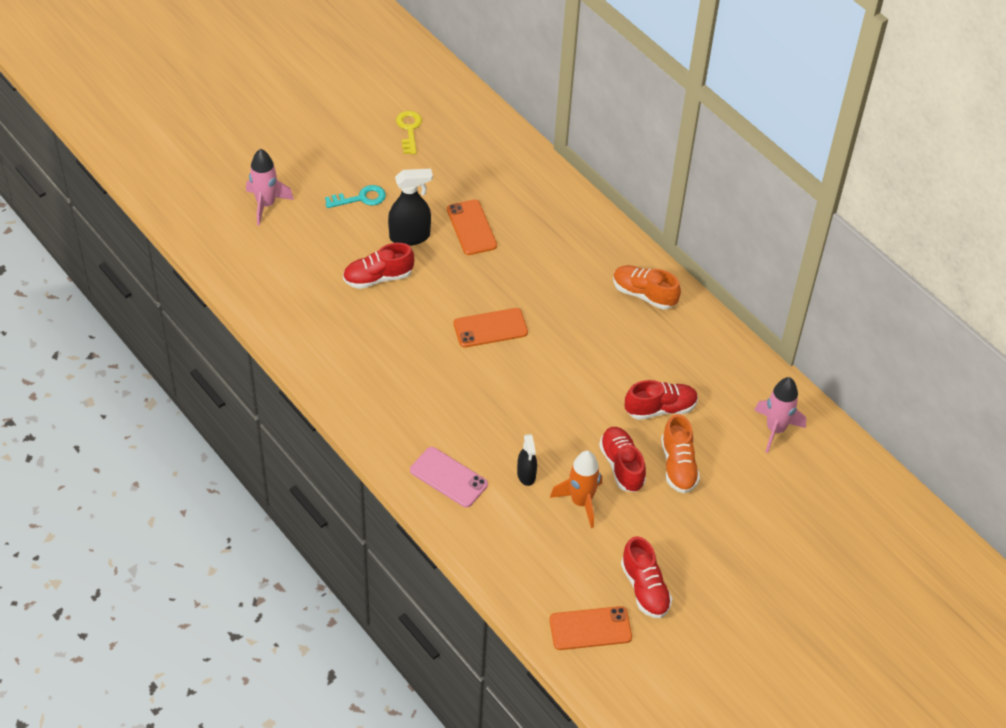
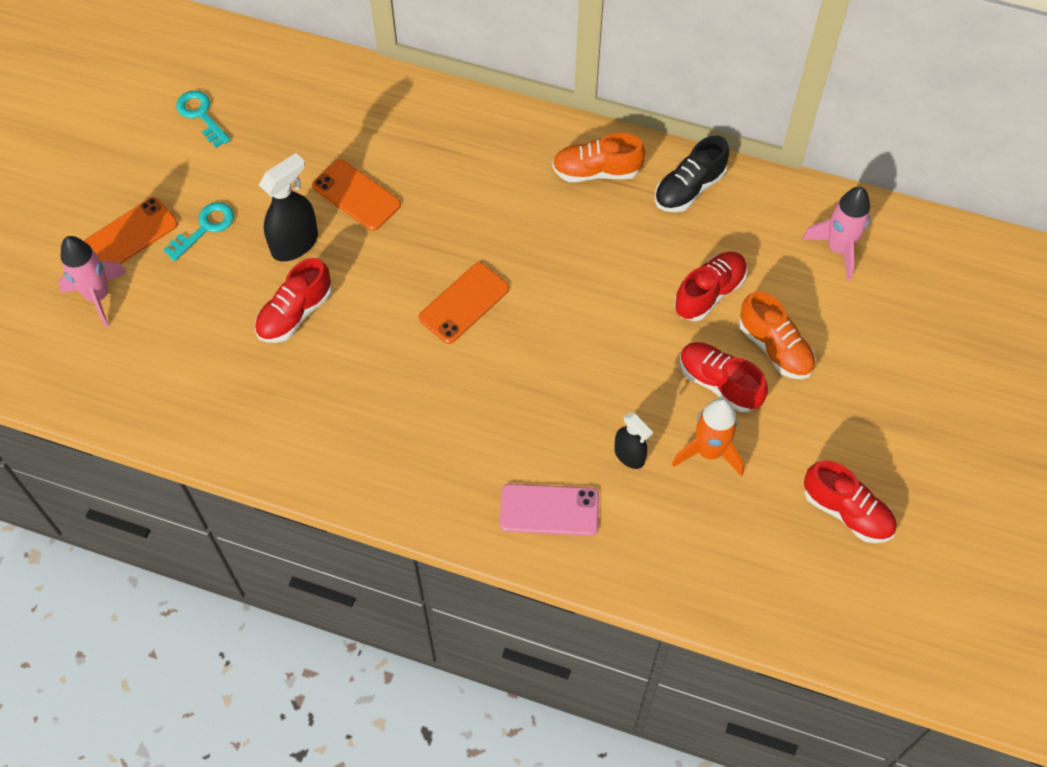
camera: 30 degrees left, 10 degrees up
(409, 129) = (201, 115): yellow key -> turquoise key
(590, 628) = (827, 595): orange phone -> orange phone (131, 234)
(700, 338) = (689, 188): none -> black shoe

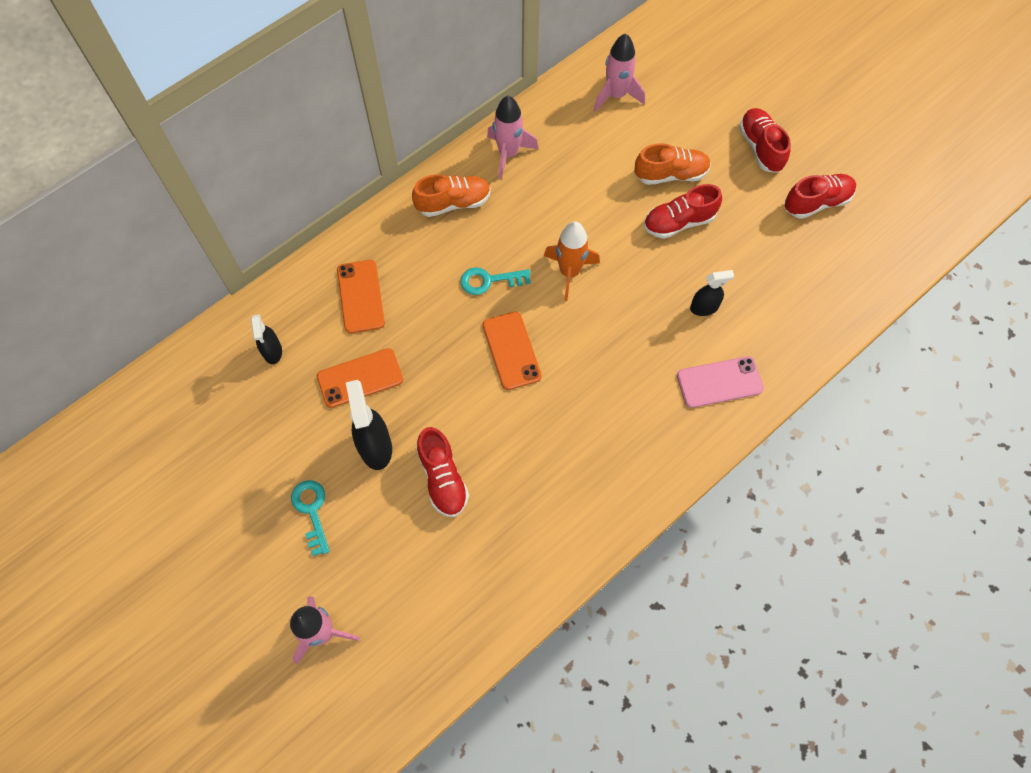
camera: 60 degrees left, 5 degrees up
(131, 234) = (276, 576): orange phone -> orange phone (360, 296)
(201, 115) = (191, 461): turquoise key -> turquoise key (489, 281)
(341, 115) = (272, 351): none -> black spray bottle
(549, 510) = (719, 382): pink phone -> pink phone turned 45 degrees clockwise
(596, 171) = (453, 203): orange shoe -> orange shoe turned 135 degrees counterclockwise
(689, 188) = (508, 154): black shoe -> pink rocket
(709, 293) = (603, 189): red shoe -> red shoe (760, 147)
(709, 451) = (728, 257): orange rocket -> orange rocket (569, 272)

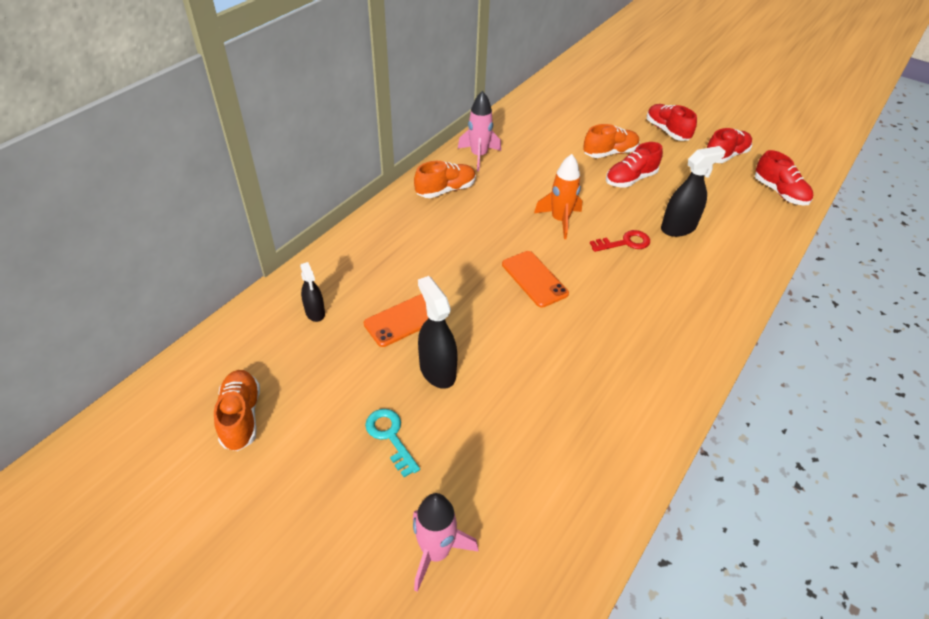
camera: 15 degrees left, 20 degrees down
(181, 460) = (241, 417): none -> orange shoe
(360, 296) = (386, 261): orange phone -> none
(443, 478) = (511, 385): red shoe -> red shoe (779, 192)
(489, 281) = (495, 235): turquoise key -> none
(616, 95) = (546, 115): pink rocket -> none
(632, 318) = (625, 242): none -> red key
(704, 307) = (678, 228): black spray bottle -> black spray bottle, size x1.61
(719, 382) = (717, 274): pink phone -> none

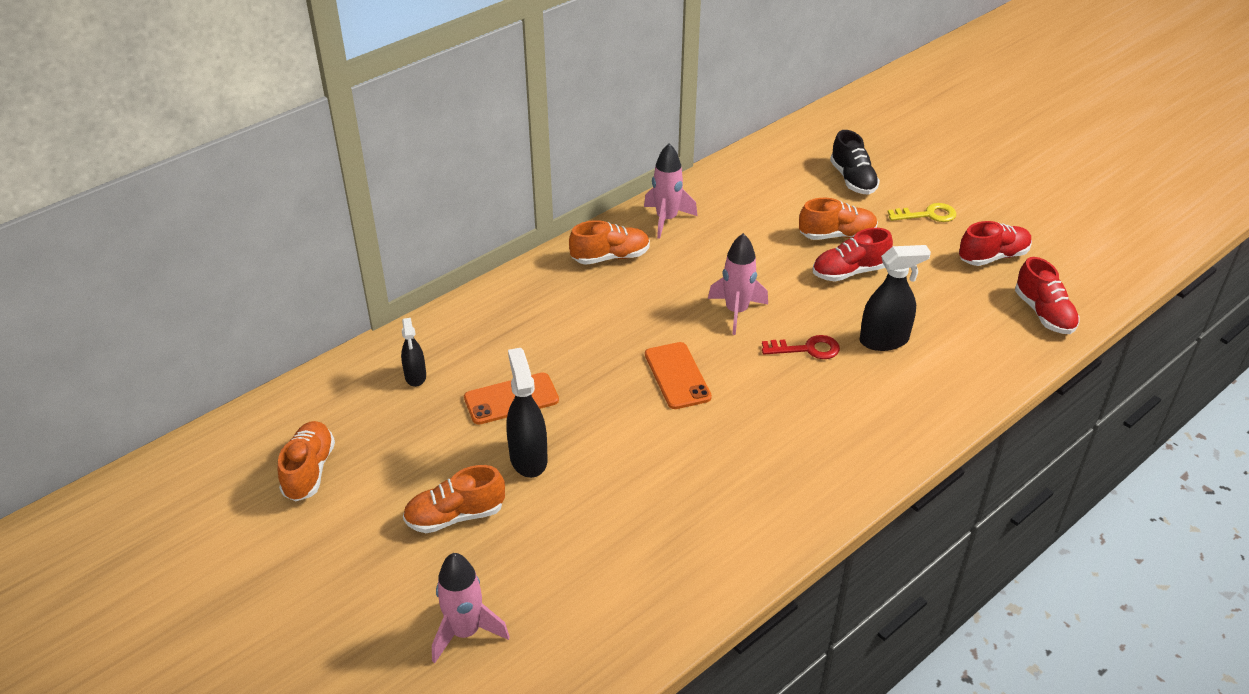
camera: 15 degrees right, 5 degrees down
(390, 436) = (455, 516): turquoise key -> orange shoe
(560, 220) = (736, 311): orange rocket -> pink rocket
(603, 112) = (853, 180): none -> black shoe
(667, 131) = (928, 215): red shoe -> yellow key

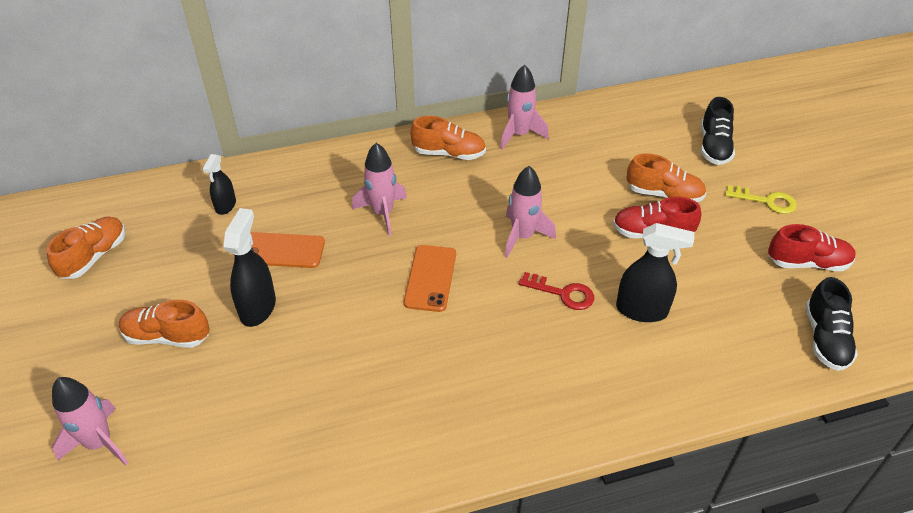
camera: 25 degrees right, 5 degrees up
(586, 333) = (382, 213): none -> pink rocket
(1044, 313) = (825, 338): red shoe -> black shoe

